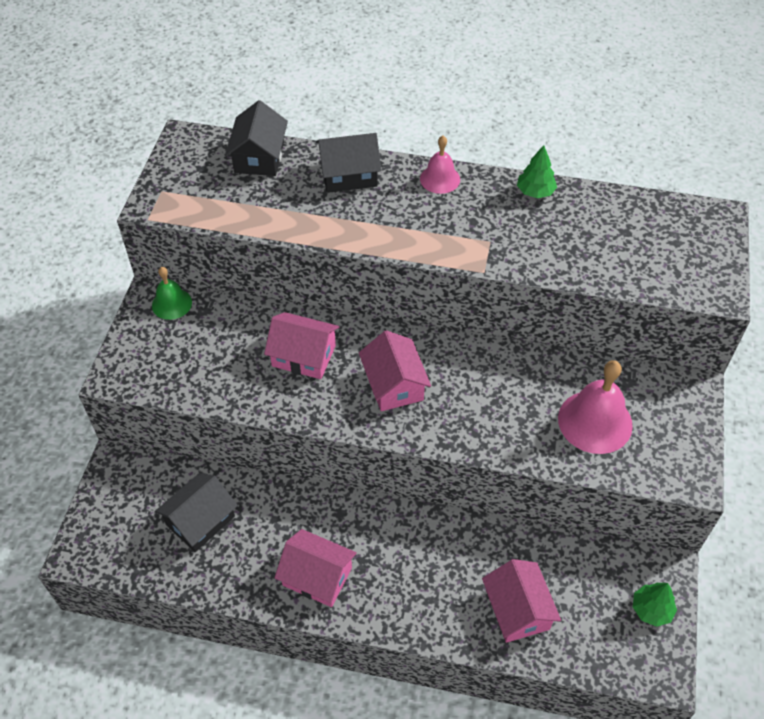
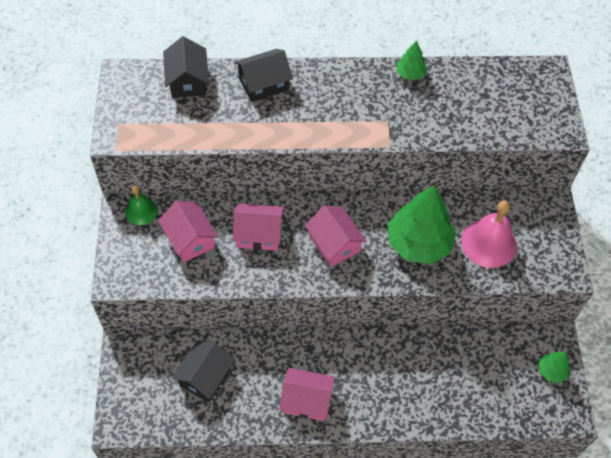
camera: 15 degrees left, 5 degrees up
(440, 179) = (335, 75): pink bell -> none
(502, 404) = (418, 243): none -> green tree
(517, 610) = (459, 392): pink house -> pink house (190, 239)

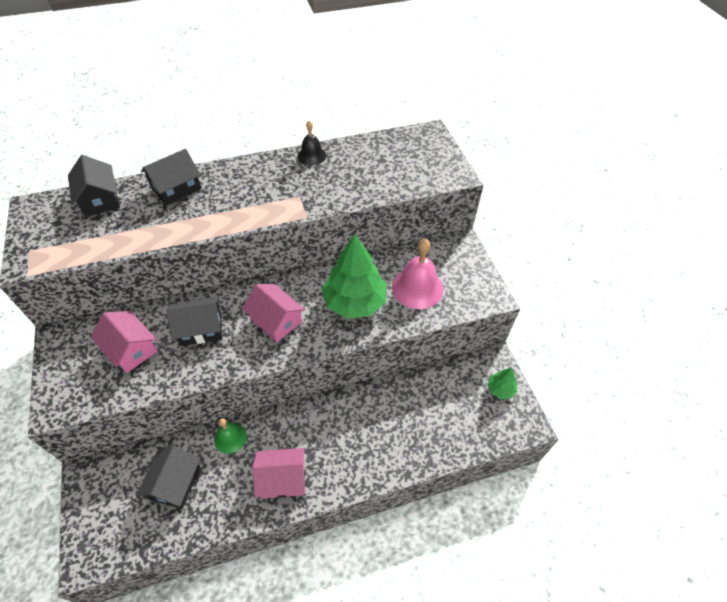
camera: 15 degrees left, 5 degrees down
(141, 211) = (77, 334): green bell -> green bell (230, 437)
(259, 234) = (201, 328): pink house -> black house
(410, 73) = (311, 155): green tree -> black bell

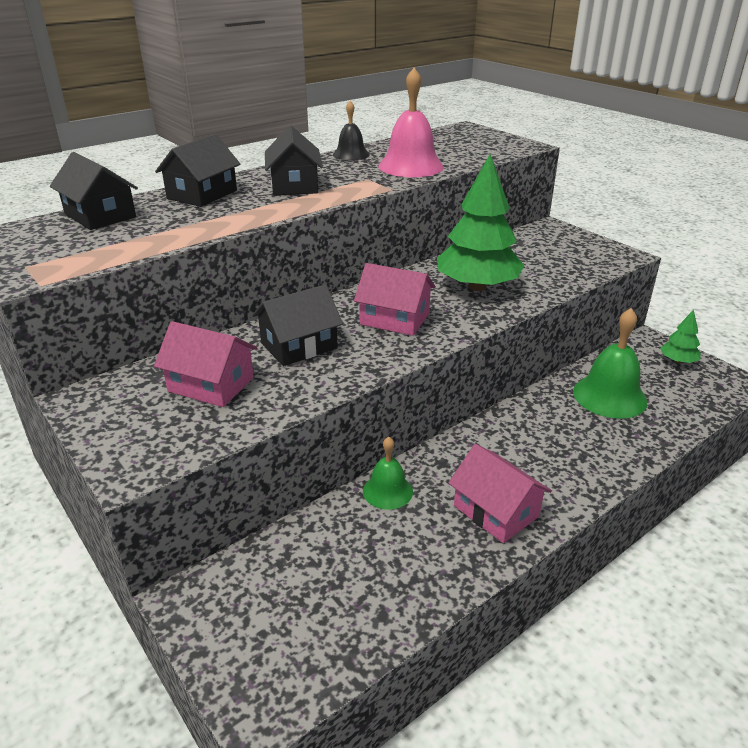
camera: 20 degrees left, 20 degrees down
(175, 483) = (342, 563): black house -> black house (294, 185)
(282, 478) = (496, 511): pink house -> pink house turned 75 degrees clockwise
(417, 288) = (537, 263): pink bell -> pink bell (411, 166)
(424, 407) = (609, 396): none -> green bell

